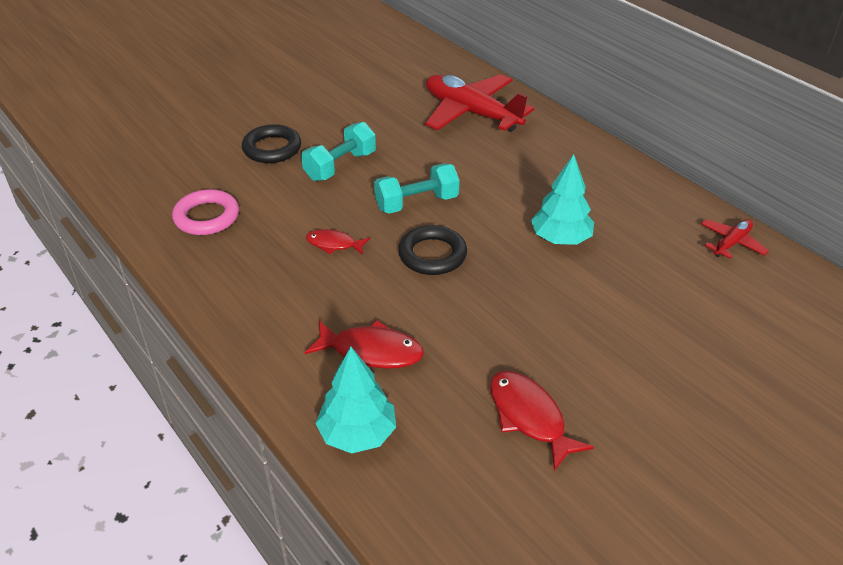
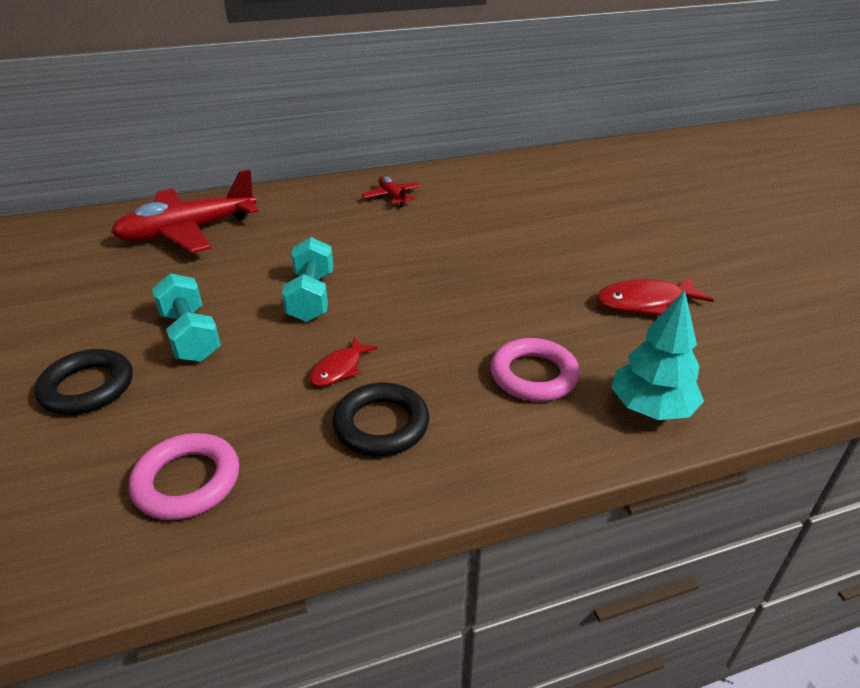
camera: 70 degrees left, 5 degrees down
(371, 351) = (533, 375): red fish -> pink ring
(432, 255) = (404, 305): black ring -> black ring (381, 425)
(560, 239) = (427, 234): turquoise tree -> none
(731, 243) = (479, 171): red plane -> red plane (392, 197)

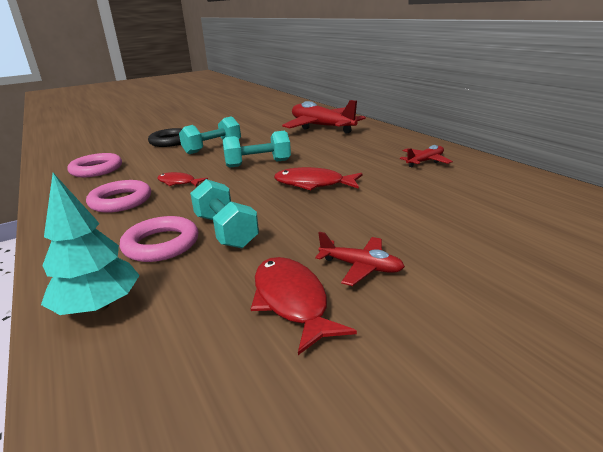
camera: 80 degrees right, 10 degrees down
(381, 425) = (120, 201): black ring -> pink ring
(414, 265) = (313, 184): none -> red fish
(515, 330) = (226, 231): none -> turquoise dumbbell
(599, 267) = (361, 267): none -> red plane

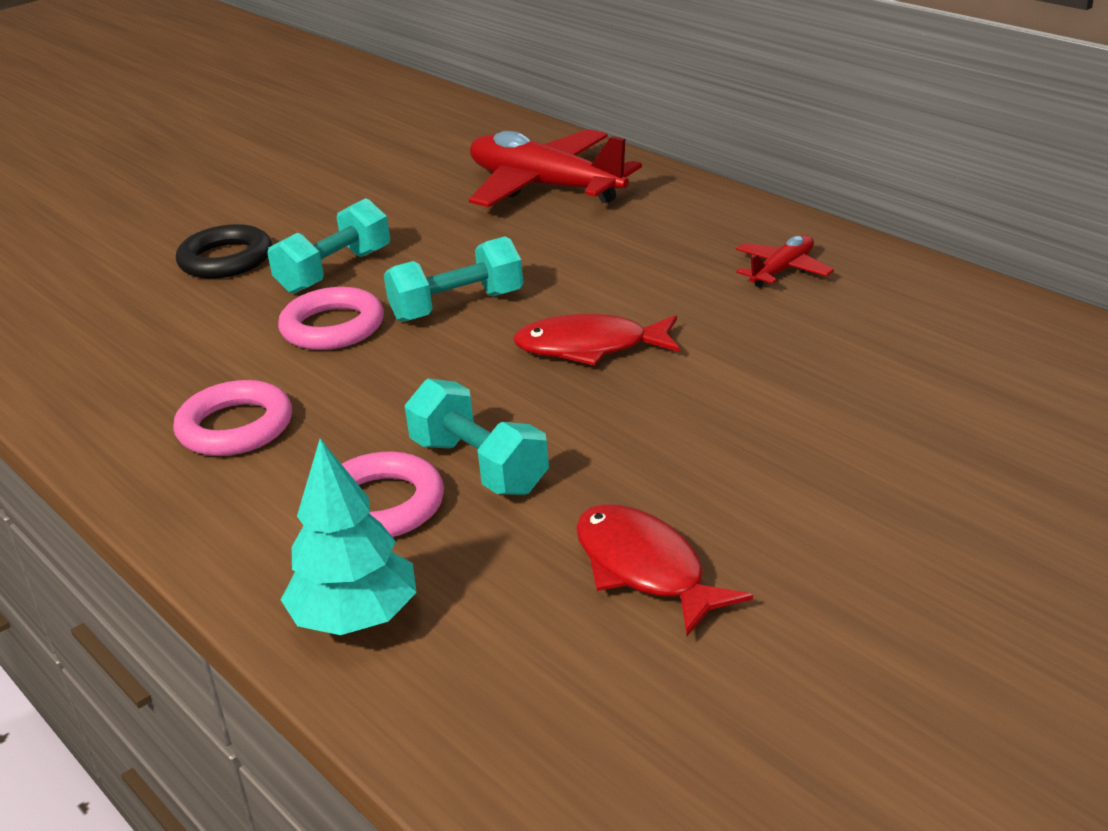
camera: 10 degrees left, 5 degrees up
(96, 169) = (116, 355): pink ring -> pink ring (332, 327)
(179, 182) = (322, 371): red fish -> none
(361, 267) = (727, 502): red plane -> none

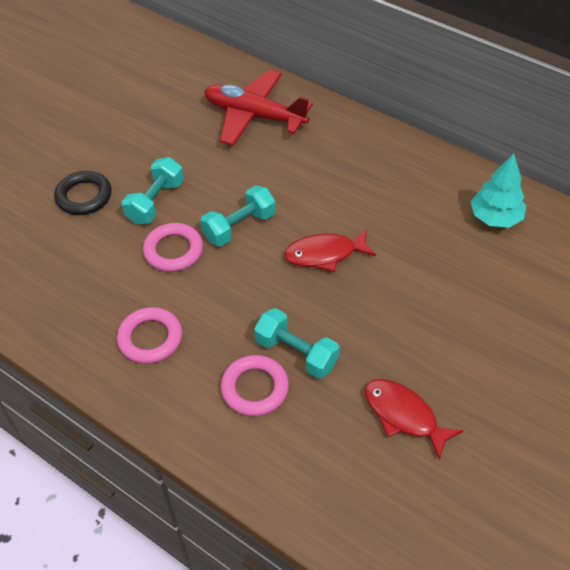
camera: 15 degrees left, 20 degrees up
(356, 619) = (272, 469): turquoise tree -> turquoise tree (495, 218)
(782, 270) = (409, 181): red plane -> none

